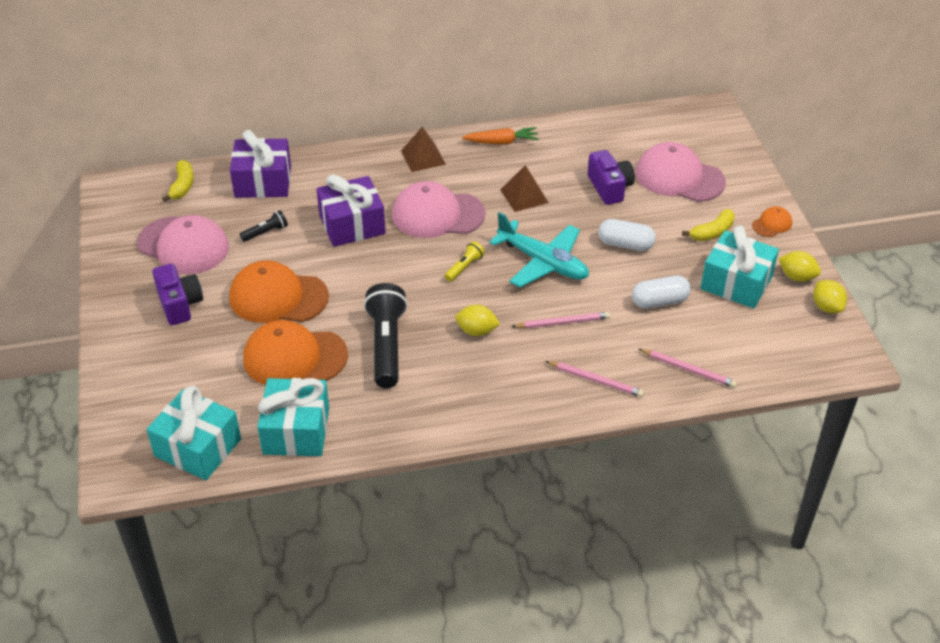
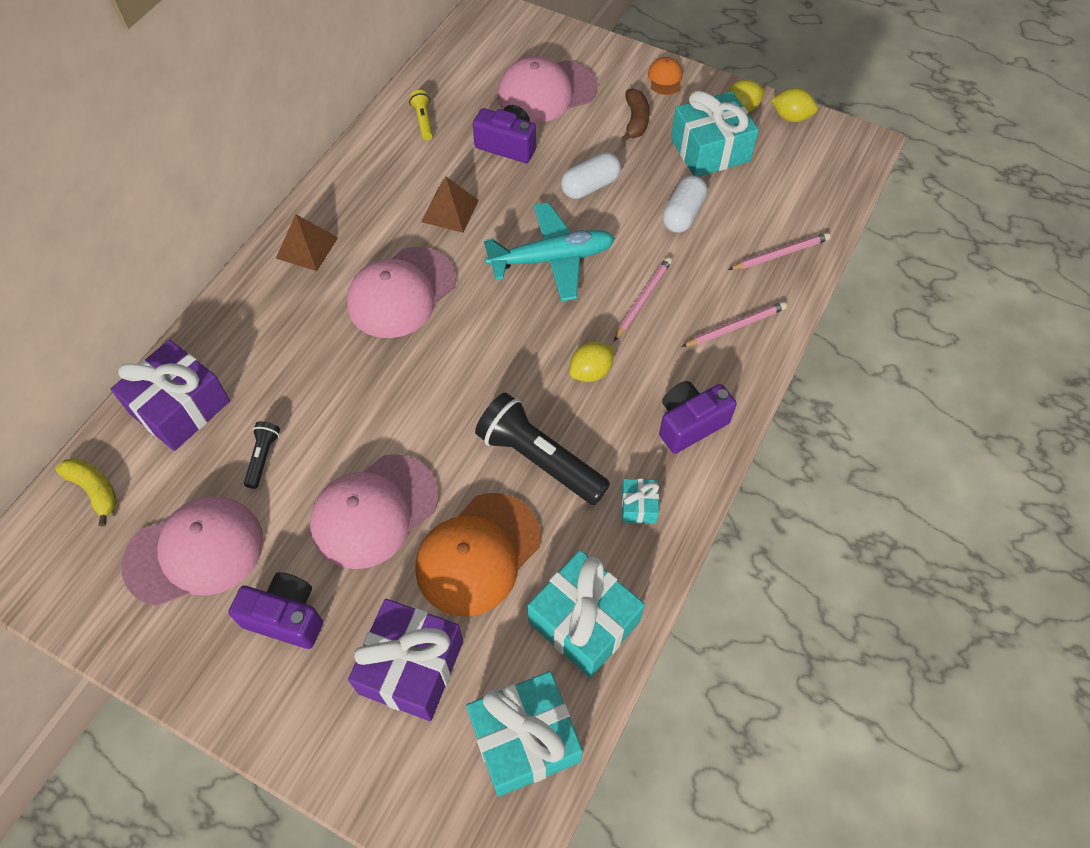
camera: 50 degrees left, 15 degrees up
(278, 297) = (374, 511): orange cap -> pink cap
(352, 225) = (337, 372): purple gift -> purple gift (411, 667)
(402, 410) = (638, 506): none -> turquoise gift
(464, 267) = (496, 322): yellow flashlight -> yellow flashlight (423, 121)
(490, 400) = (690, 424): none -> purple camera
(502, 142) = (358, 174): orange carrot -> none
(712, 232) = (635, 121): yellow banana -> brown banana

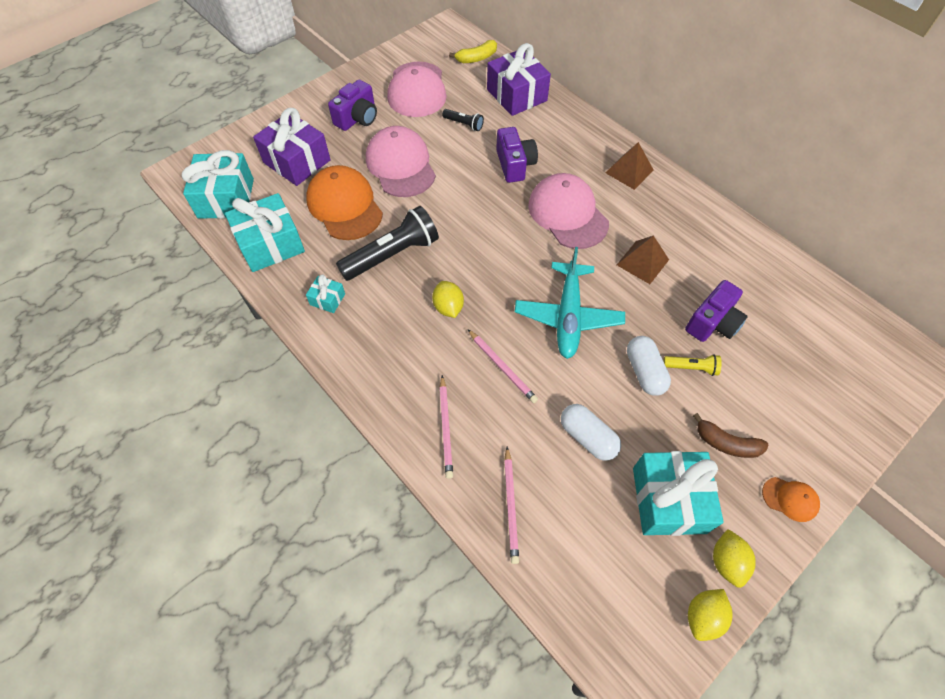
camera: 110 degrees right, 0 degrees up
(423, 121) = (755, 269): yellow flashlight -> yellow flashlight (691, 368)
(546, 92) = (782, 376): pink cap -> none
(690, 424) = (373, 356): purple camera -> purple camera (515, 165)

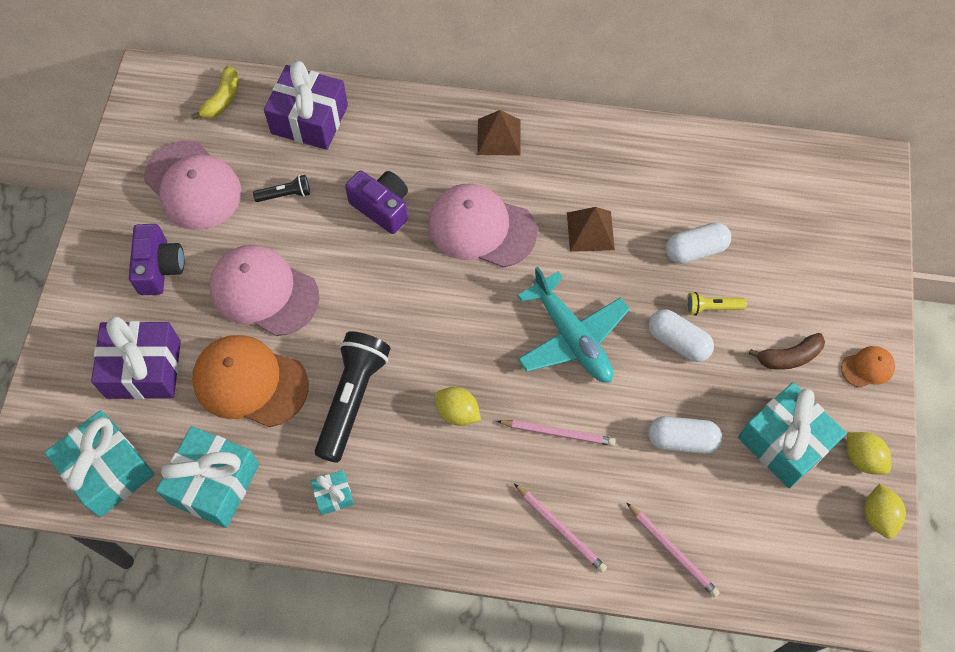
camera: 40 degrees left, 5 degrees up
(691, 368) = (711, 308): yellow flashlight -> yellow flashlight turned 150 degrees counterclockwise
(712, 323) = (695, 250): purple camera -> white capsule

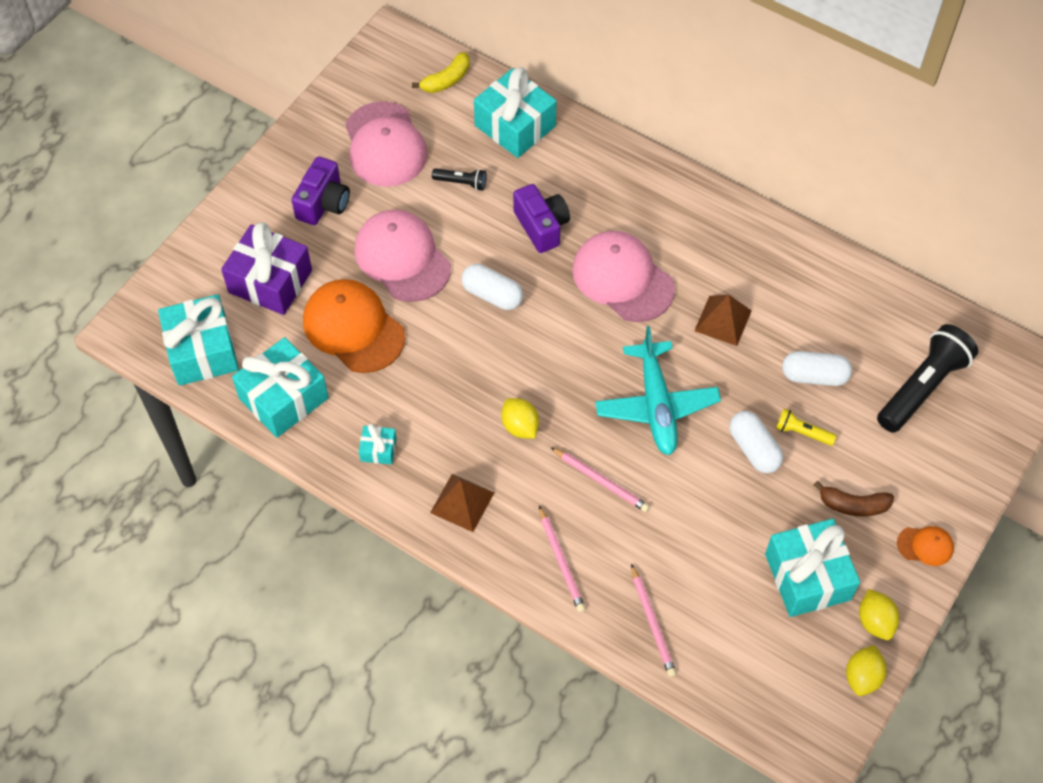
camera: 25 degrees right, 5 degrees down
(309, 119) = (515, 126): purple gift -> turquoise gift
(352, 399) = (434, 378): black flashlight -> black flashlight (922, 387)
(499, 137) = (680, 205): brown pyramid -> brown pyramid (462, 502)
(682, 440) = (711, 534): white capsule -> white capsule (492, 295)

